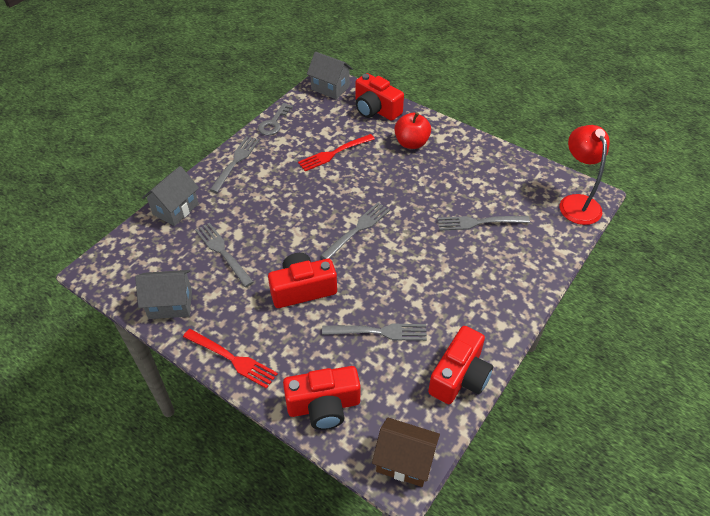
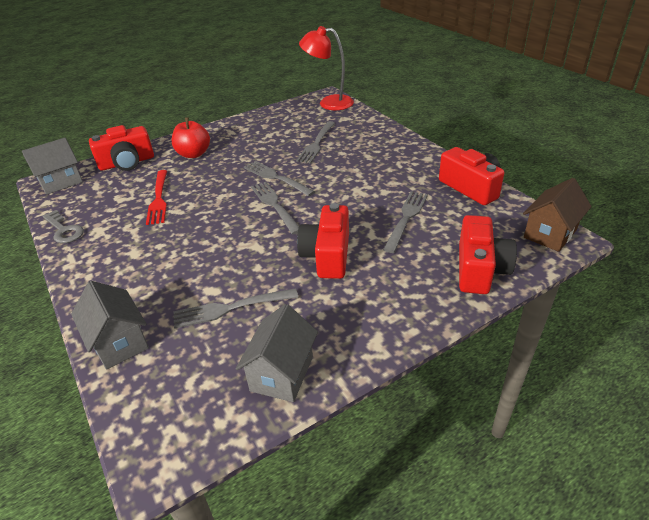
camera: 65 degrees left, 10 degrees down
(232, 359) = (395, 327): red fork -> none
(236, 162) = (93, 271): grey fork -> grey fork (276, 178)

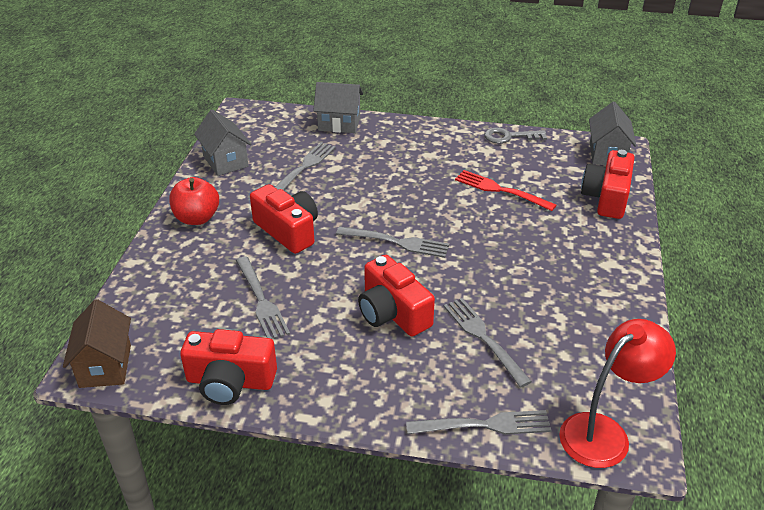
camera: 130 degrees right, 0 degrees up
(194, 154) = (574, 242): red apple -> red apple (197, 218)
(276, 178) = (445, 268): grey fork -> grey fork (484, 425)
(480, 269) = (151, 289): red camera -> red camera (392, 313)

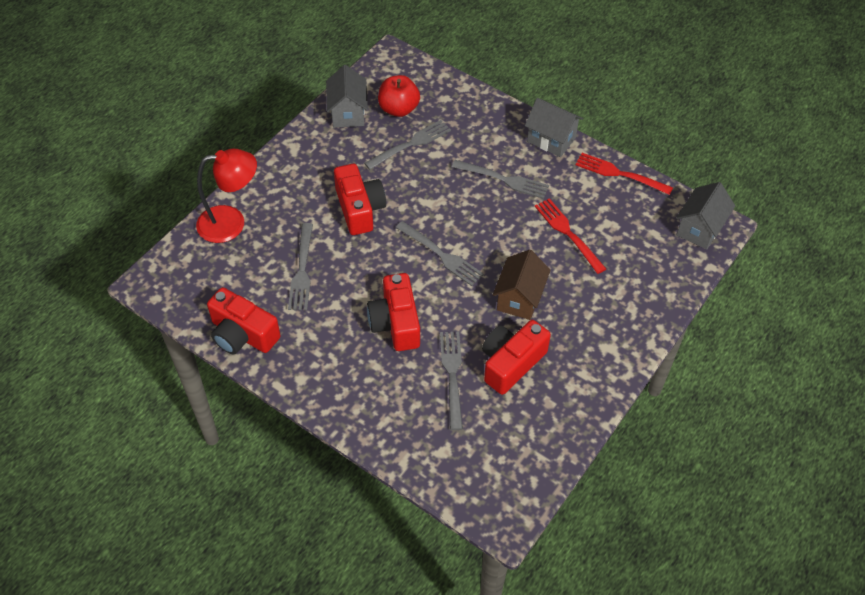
camera: 25 degrees right, 15 degrees up
(105, 366) = (163, 284): brown house -> brown house (519, 298)
(197, 218) = (294, 168): red apple -> red apple (399, 109)
(339, 124) = (470, 102): grey house -> grey house (551, 139)
(484, 425) = (403, 448): grey fork -> grey fork (503, 179)
(509, 137) = (620, 174): grey key -> red fork
(604, 432) = (488, 494): red lamp -> red lamp (231, 223)
(606, 197) = (660, 278): red camera -> red camera (511, 363)

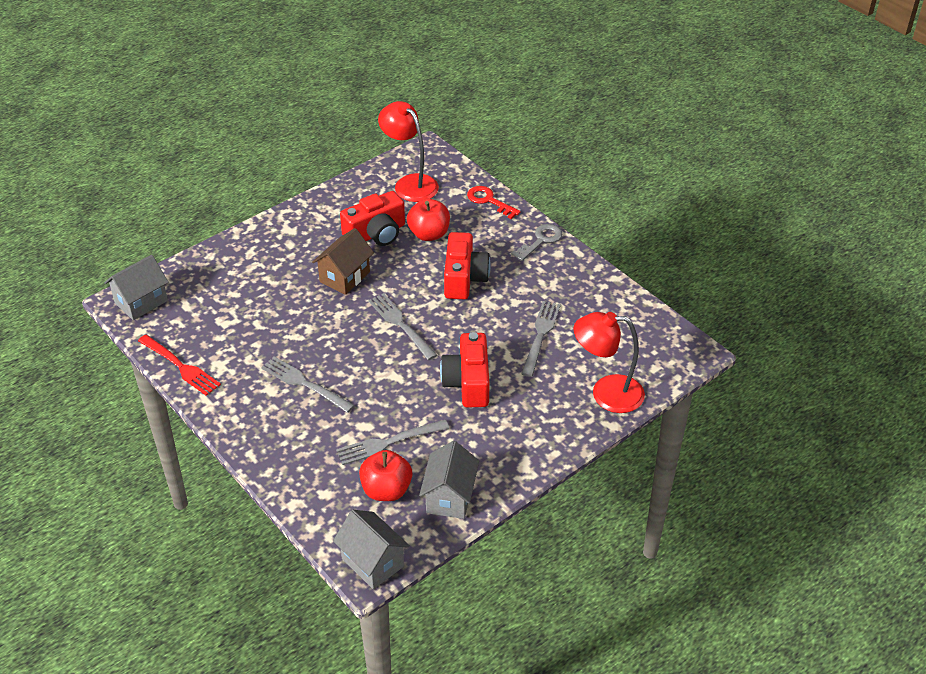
camera: 165 degrees left, 10 degrees down
(242, 334) = (605, 293): red camera -> none
(324, 393) = (540, 240): none -> grey key
(398, 443) = (489, 201): none -> red key
(452, 375) = (429, 234): grey fork -> red apple
(502, 451) = (410, 183): none -> red lamp
(551, 139) = (229, 417): grey house -> grey house (372, 562)
(568, 233) = (269, 321): red fork -> none

